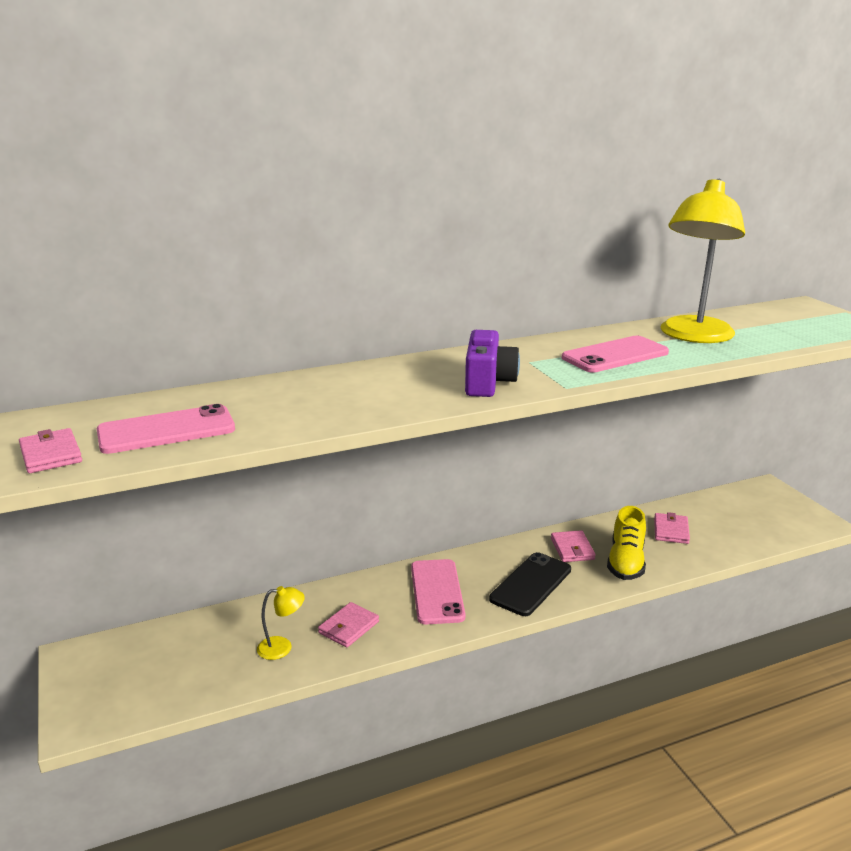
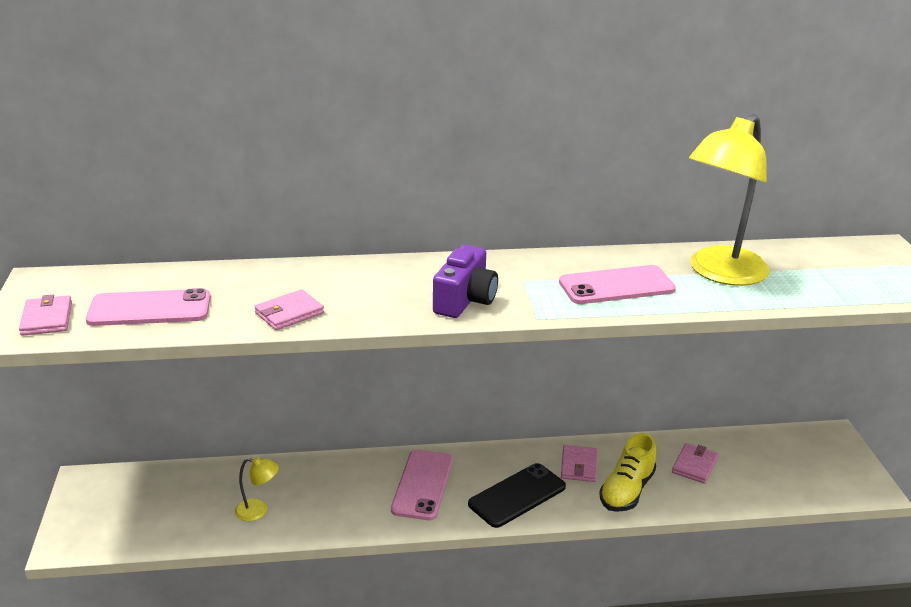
camera: 15 degrees right, 5 degrees up
(349, 627) = (325, 504): pink wallet -> pink wallet (289, 313)

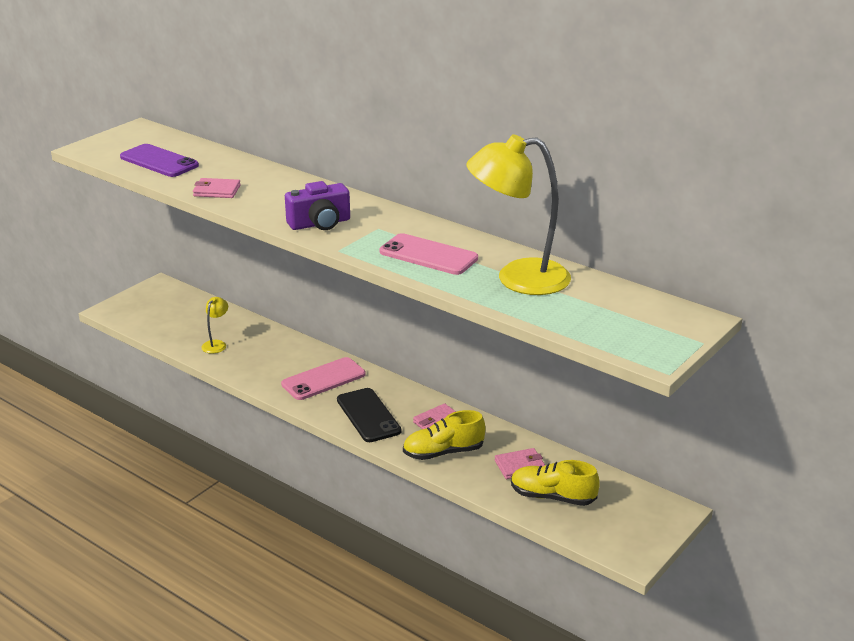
camera: 45 degrees right, 0 degrees up
(47, 319) = (109, 148): pink wallet -> none
(150, 309) = (159, 161): pink phone -> purple phone
(258, 511) = (216, 344): yellow lamp -> yellow lamp turned 120 degrees counterclockwise
(517, 495) = (368, 415): black phone -> black phone turned 60 degrees clockwise
(755, 477) = (552, 497): none -> yellow shoe

